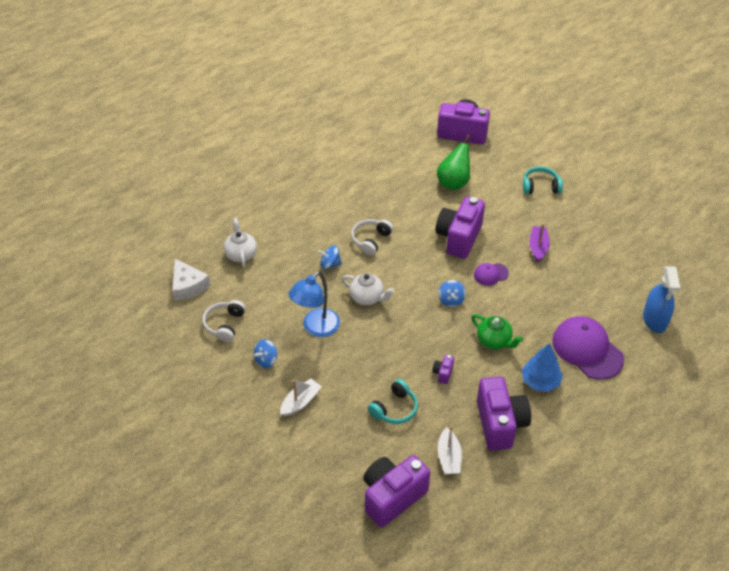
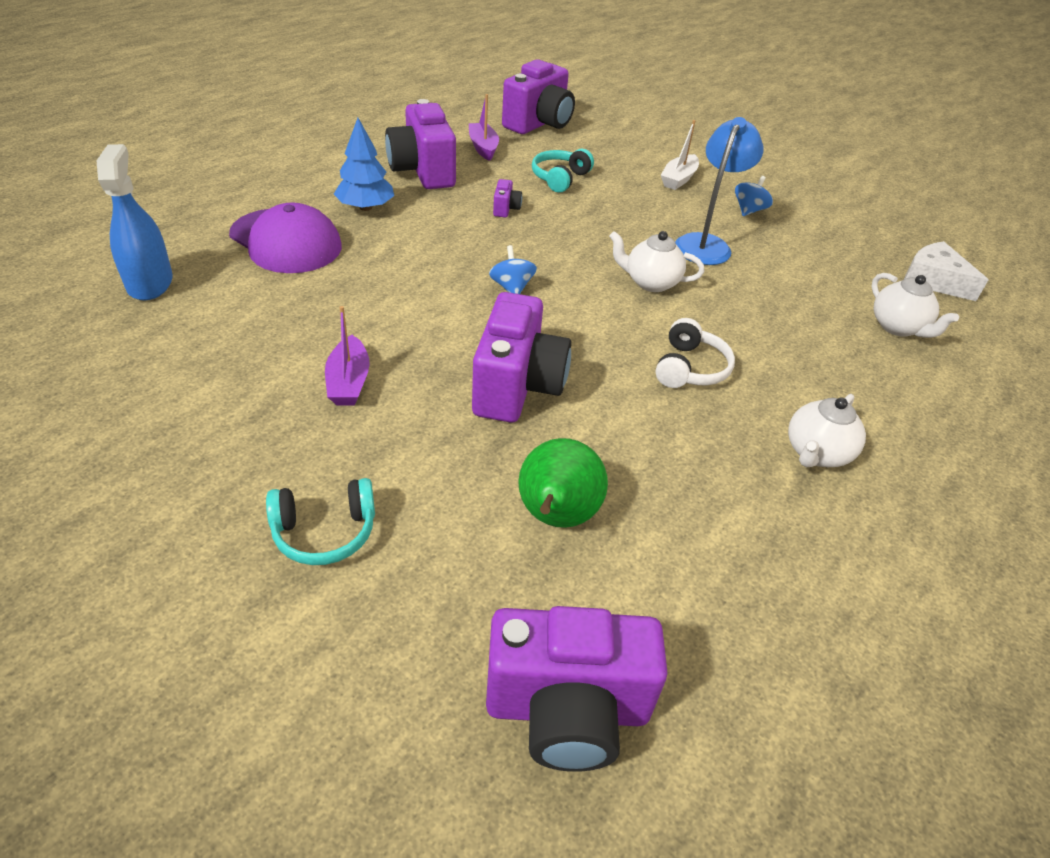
camera: 165 degrees right, 5 degrees down
(224, 324) = (835, 241): white headphones -> none
(330, 264) = (739, 323): blue spinning top -> none
(334, 195) = (816, 453): none -> white teapot
(449, 457) = (483, 147): white boat -> purple boat
(491, 274) = (446, 328): purple cap -> none
(494, 341) = (434, 243): green teapot -> none

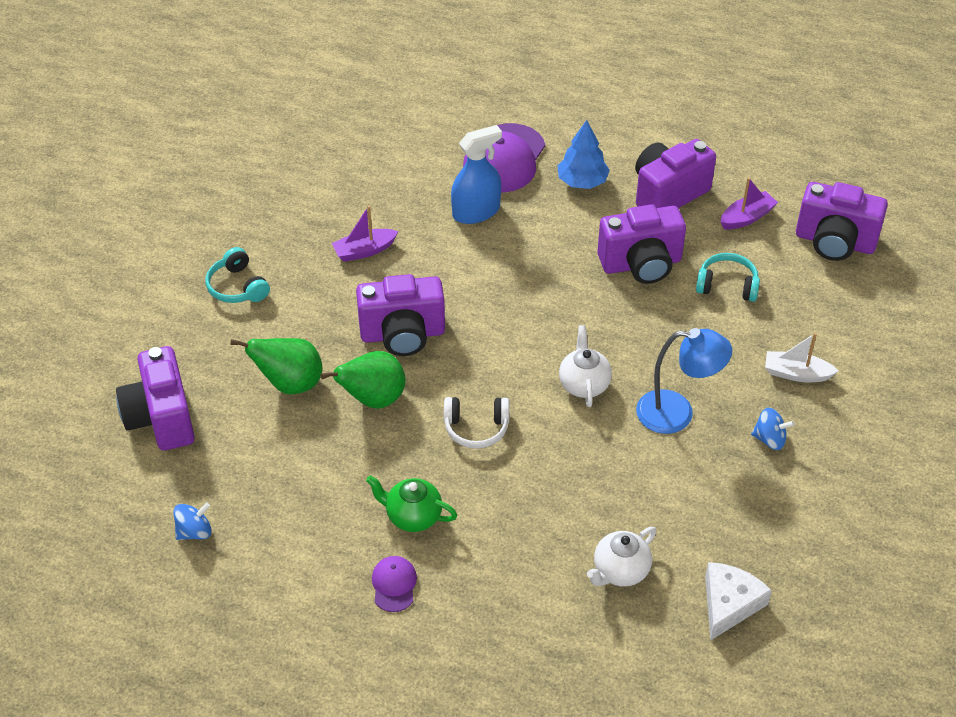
camera: 75 degrees right, 5 degrees up
(150, 283) = (414, 119): blue spray bottle -> blue spray bottle (476, 211)
(506, 209) = (641, 264): purple camera -> purple camera, size x2.39
(511, 287) = (521, 300): blue spinning top -> blue spinning top (194, 532)
(616, 440) = (373, 399): none -> green pear
(816, 453) = (413, 516): white teapot -> green teapot
(923, 497) = (394, 585): none -> purple cap

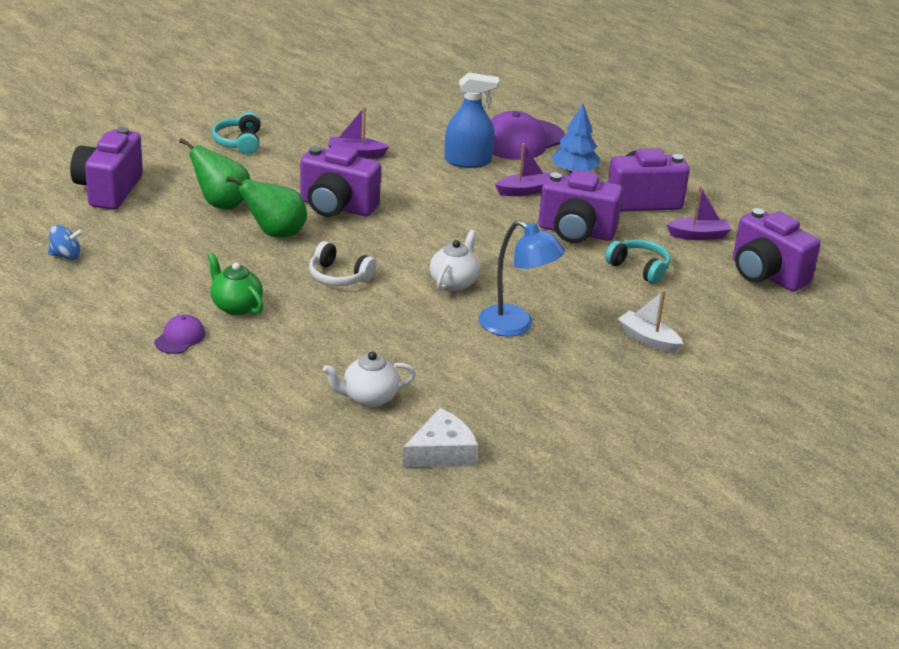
camera: 25 degrees right, 15 degrees down
(557, 229) = (525, 191): none -> purple boat
(769, 439) = (582, 369): blue spinning top -> none

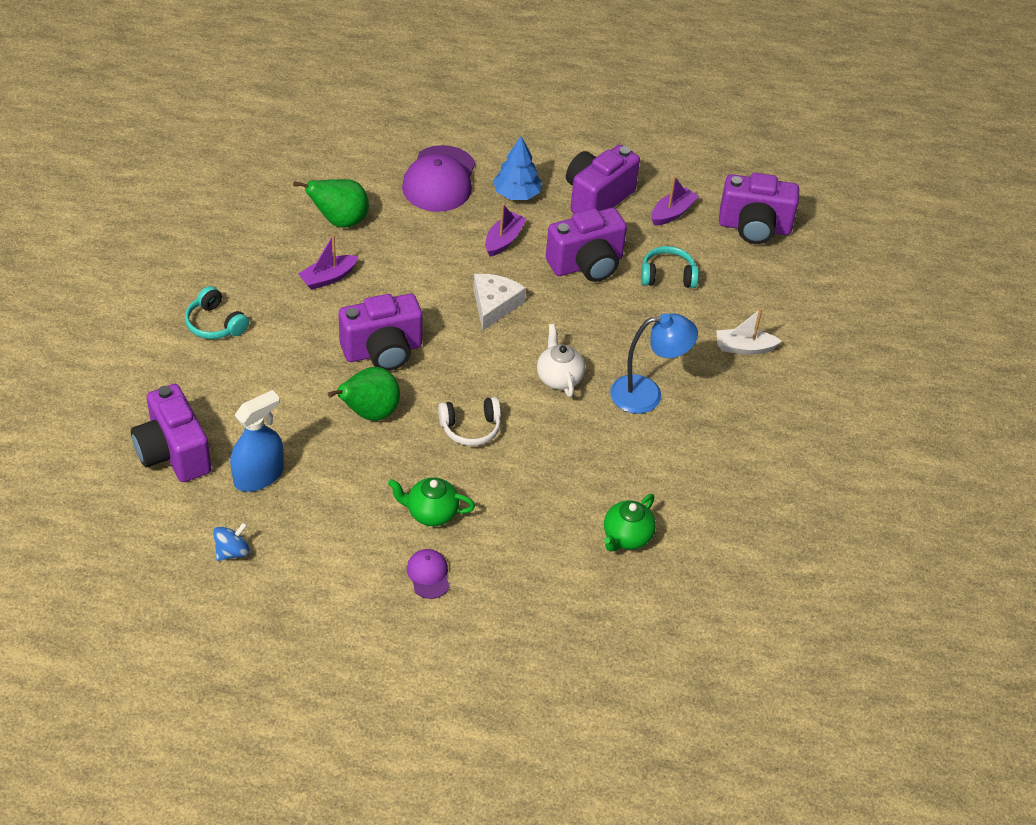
camera: 40 degrees left, 15 degrees up
(221, 204) = (288, 407): green pear -> green pear (339, 221)
(369, 398) = (626, 537): white teapot -> green teapot
(441, 452) = (726, 553): white cheese -> white cheese (494, 305)
(467, 161) = (424, 231): blue spray bottle -> blue spray bottle (258, 476)

